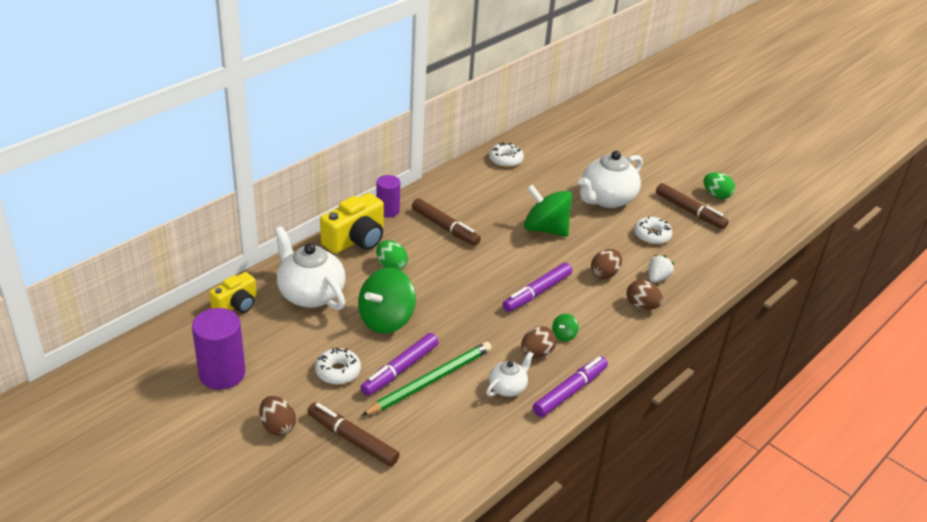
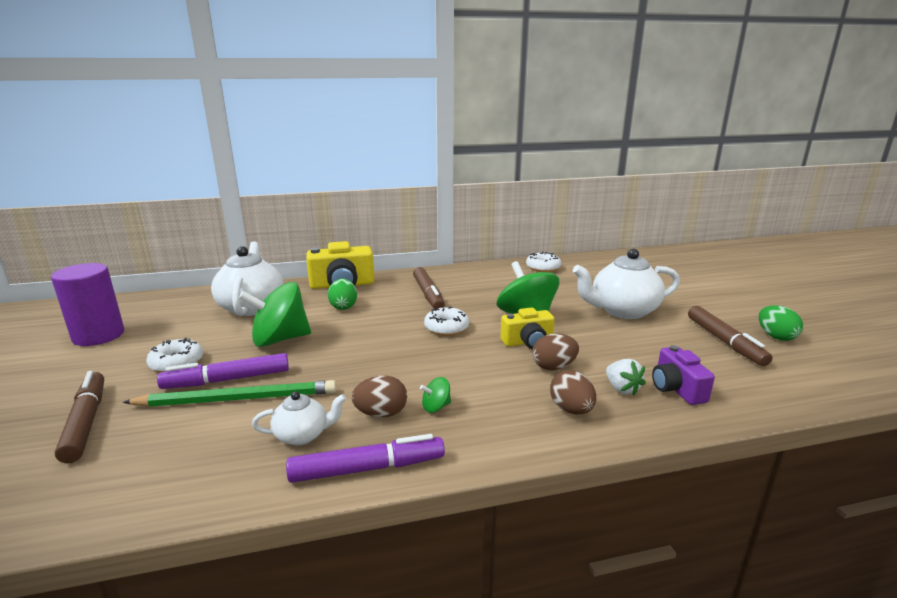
camera: 35 degrees right, 15 degrees down
(236, 305) = (190, 299): yellow camera -> yellow camera (528, 342)
(277, 426) = (57, 386): brown egg -> none
(388, 210) = (395, 275): purple cylinder -> none
(537, 293) = (454, 361): purple marker -> none
(652, 235) = (651, 350): white donut -> white donut (446, 328)
(657, 278) = (622, 389): white strawberry -> white strawberry turned 90 degrees clockwise
(687, 266) = (676, 389): none -> purple camera

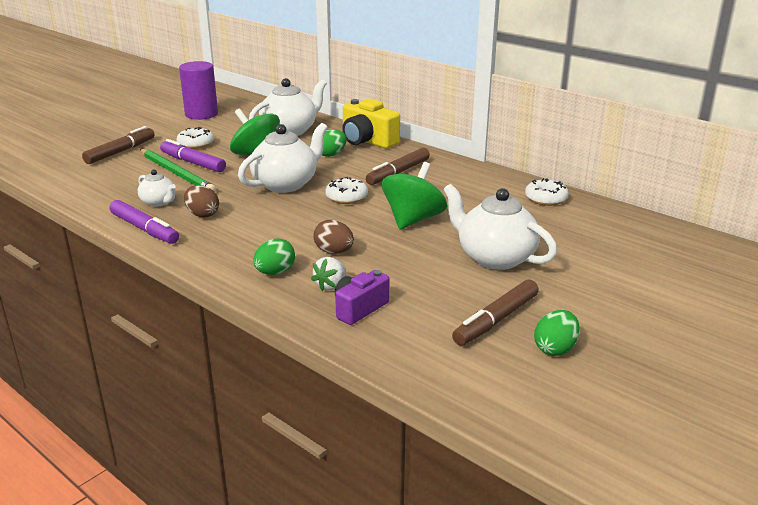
camera: 55 degrees right, 5 degrees up
(375, 345) = (286, 184): none -> white teapot
(436, 407) = (228, 227): green spinning top -> none
(528, 342) = (364, 232): yellow camera -> none
(571, 410) = (275, 272): brown egg -> green egg

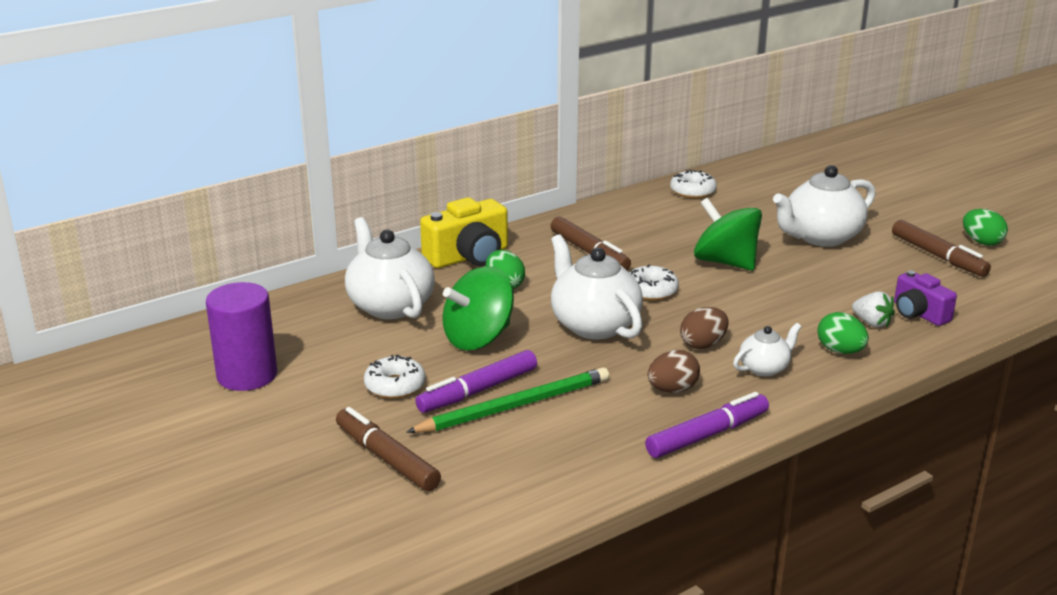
camera: 75 degrees left, 0 degrees up
(159, 202) = (619, 423): white teapot -> white teapot (764, 368)
(334, 252) = (795, 313): brown egg -> brown egg (703, 344)

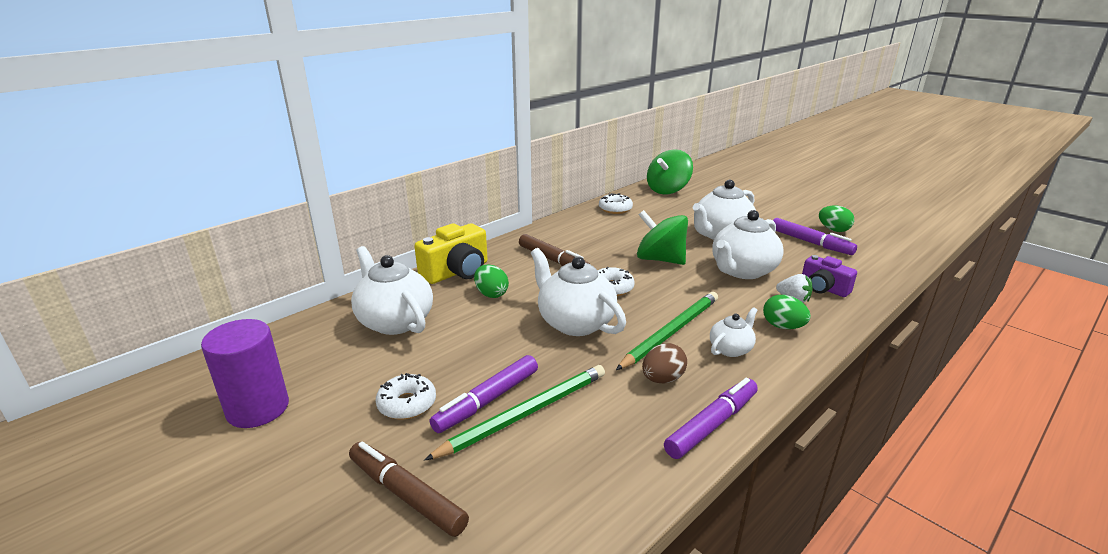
camera: 10 degrees left, 0 degrees up
(478, 338) = (478, 345): green spinning top -> green spinning top (667, 190)
(703, 344) = (671, 332): brown egg -> green pencil
(825, 284) = (742, 271): none -> white teapot
(938, 256) = (810, 242): brown marker -> purple marker

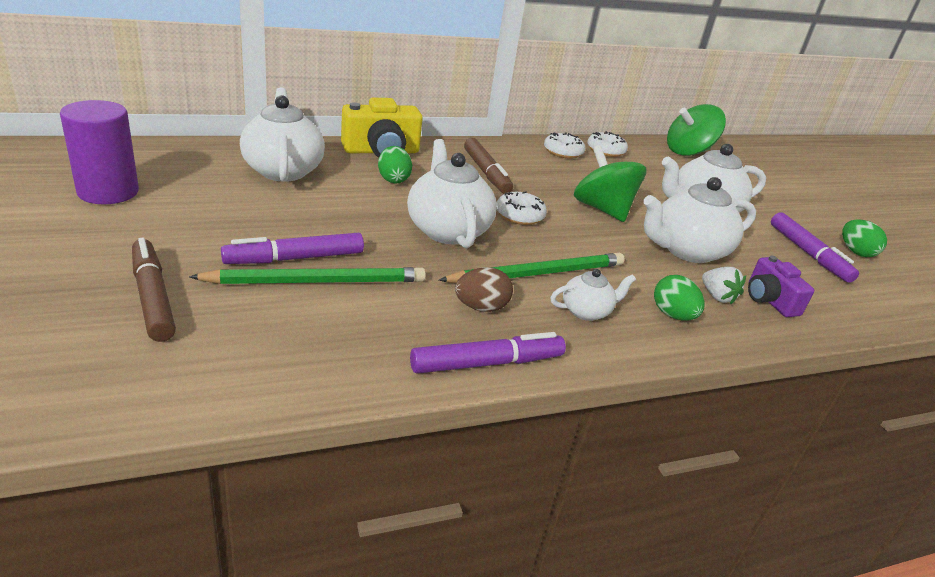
camera: 20 degrees right, 5 degrees up
(407, 404) = (225, 234): white donut -> white donut (563, 152)

